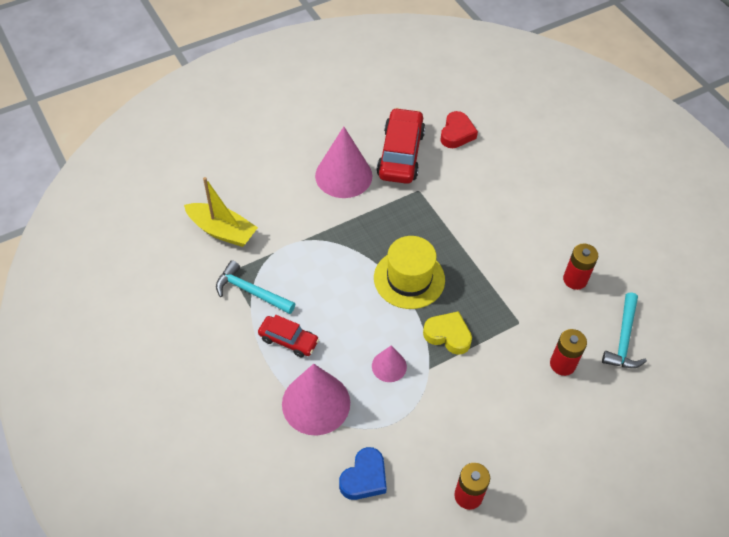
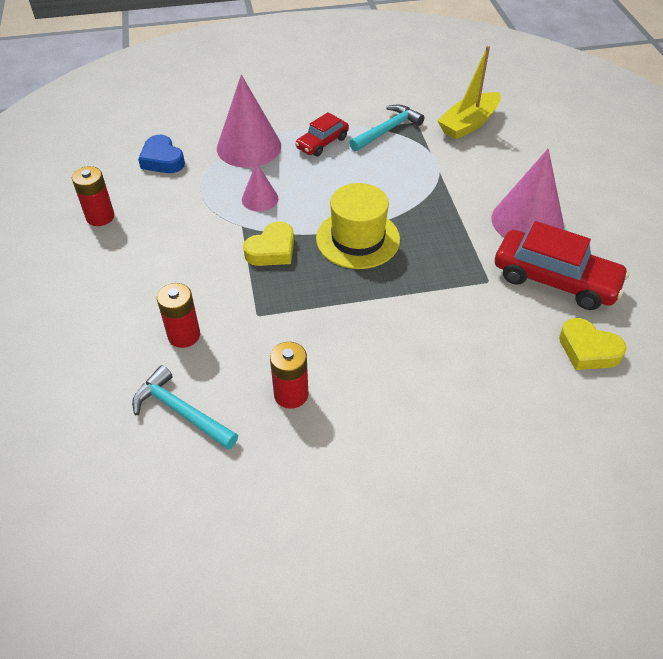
camera: 110 degrees right, 5 degrees down
(457, 133) = (588, 350): red heart -> yellow heart

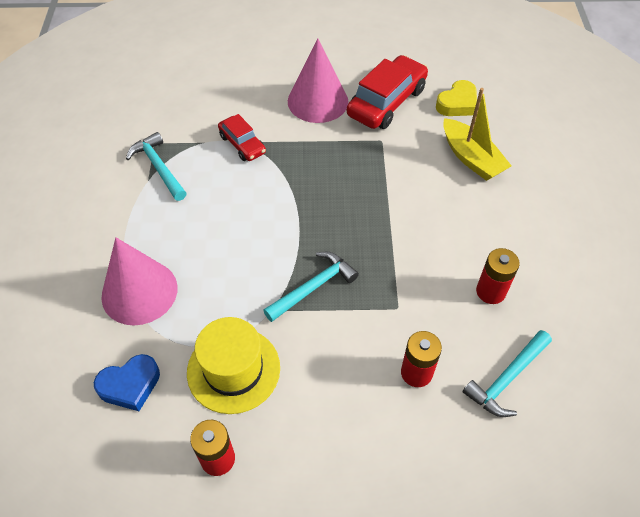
camera: 80 degrees left, 5 degrees up
(260, 199) = (233, 290): pink cone -> none
(272, 250) = (313, 287): yellow heart -> turquoise hammer
(322, 143) = (158, 224): red car -> red car (242, 144)
(358, 239) = (313, 217): yellow hat -> yellow hat (233, 369)
(468, 124) = (174, 107): yellow boat -> yellow boat (471, 158)

